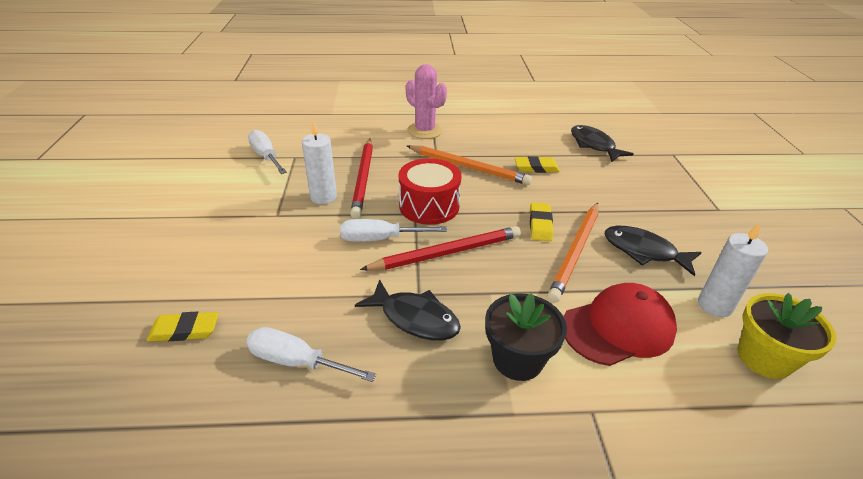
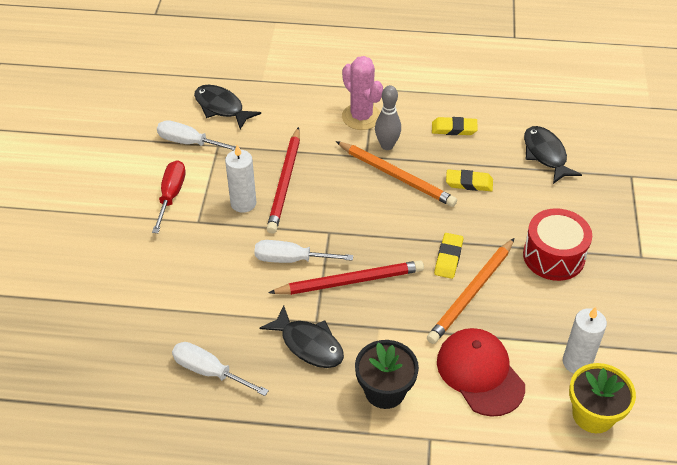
camera: 10 degrees right, 10 degrees up
(185, 330) = (122, 334): yellow eraser -> yellow eraser (454, 129)
(248, 196) = (171, 195): none -> red screwdriver
(266, 156) = (189, 142): white screwdriver -> white screwdriver turned 45 degrees counterclockwise
(429, 206) = (344, 224): red drum -> red drum (553, 256)
(453, 147) = (387, 145): none -> grey bowling pin
(618, 327) = (480, 373): red cap -> red cap turned 105 degrees counterclockwise
(644, 251) = (538, 299): black fish -> black fish (221, 107)

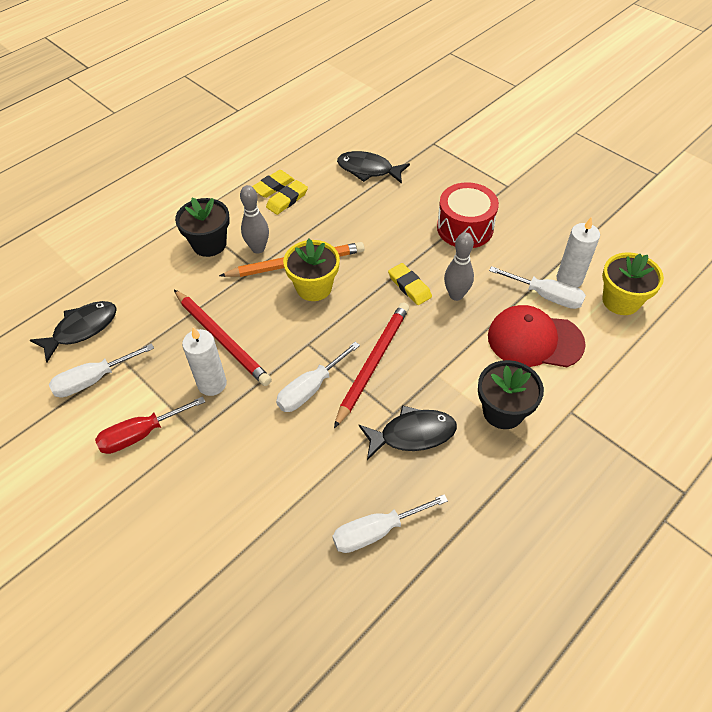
camera: 50 degrees left, 5 degrees up
(171, 195) = (141, 434): red screwdriver -> red screwdriver turned 75 degrees counterclockwise
(221, 107) = (82, 329): black fish -> black fish turned 150 degrees clockwise
(361, 117) = (209, 244): pink cactus -> black flower pot
(385, 201) = (314, 287): none -> yellow flower pot
(469, 183) = (349, 227): yellow eraser -> yellow eraser (273, 186)
(472, 293) = (456, 295): orange pencil -> grey bowling pin
(538, 355) = (546, 296): none -> white screwdriver

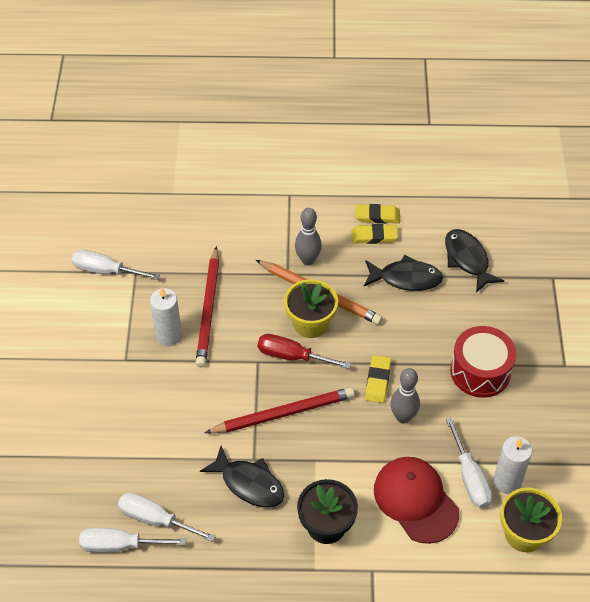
camera: 45 degrees right, 0 degrees up
(82, 329) = (134, 228): black fish -> black fish (406, 278)
(141, 434) = (95, 332): red screwdriver -> red screwdriver (292, 356)
(209, 244) = (279, 229): black flower pot -> none
(310, 389) = (223, 394): white screwdriver -> white screwdriver (120, 545)

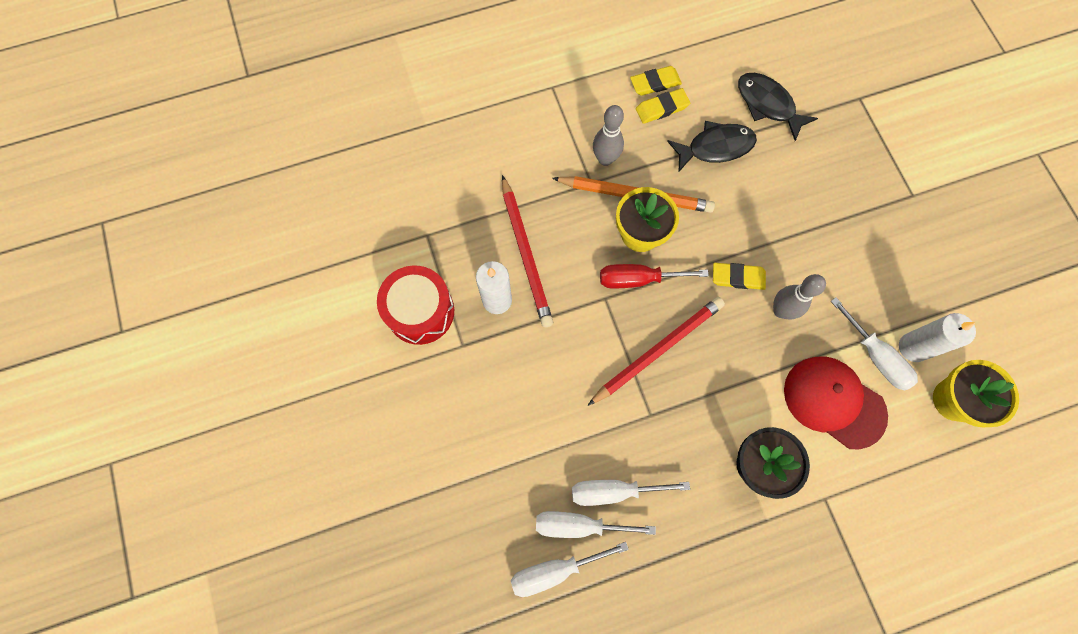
camera: 20 degrees left, 20 degrees up
(106, 270) = (393, 244): white screwdriver -> white screwdriver (613, 491)
(249, 483) = (658, 445): black fish -> none
(378, 381) = (738, 277): yellow eraser -> yellow eraser turned 75 degrees counterclockwise
(480, 371) = (834, 230): red drum -> red drum (420, 311)

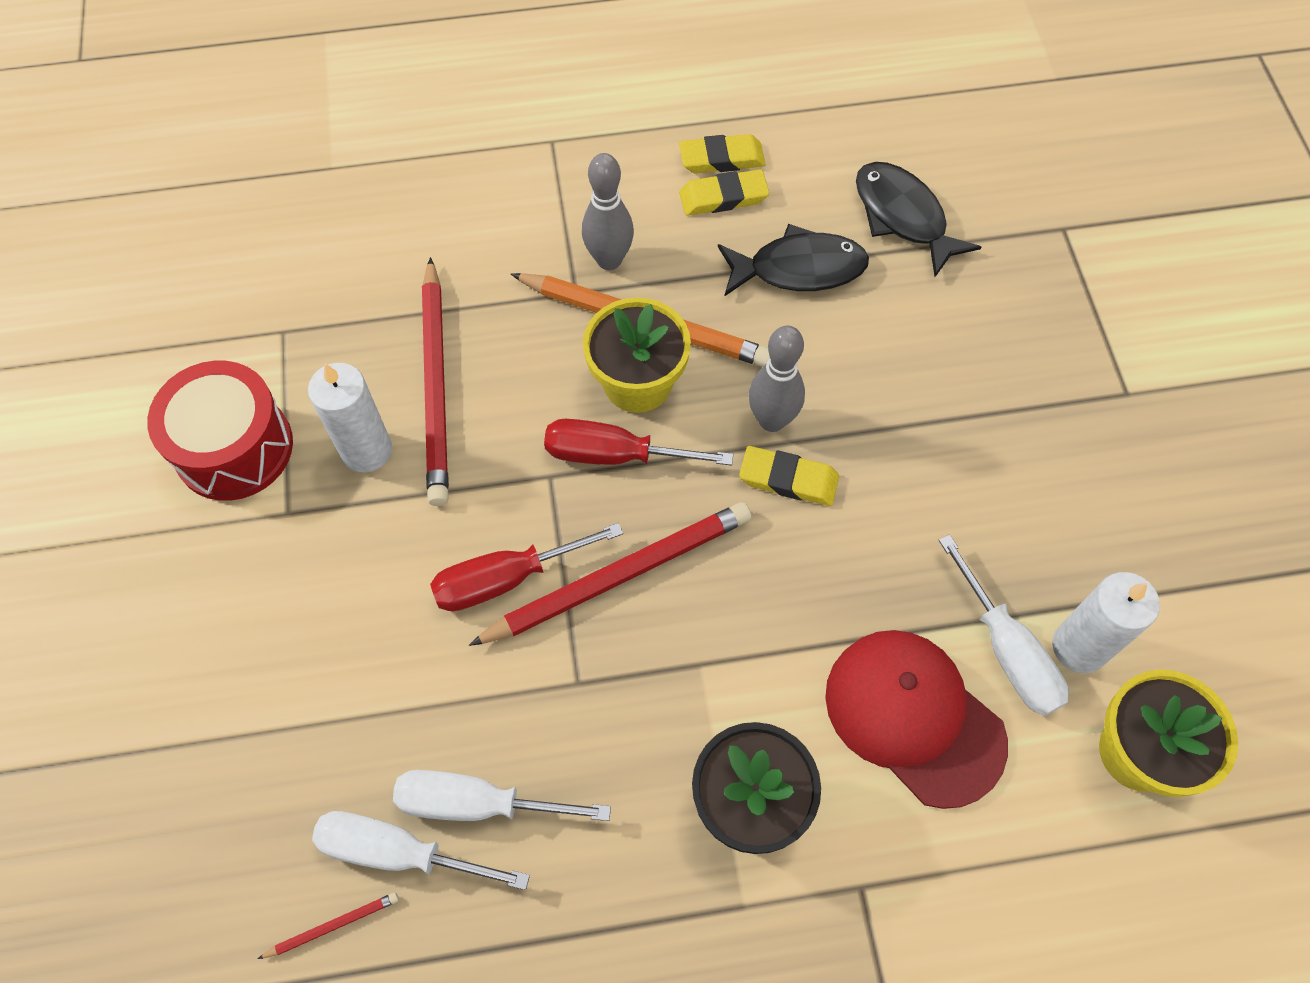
camera: 10 degrees right, 10 degrees down
(554, 570) = (332, 925): white screwdriver -> red pencil
(596, 362) = (506, 579): none -> red screwdriver
(781, 310) = (852, 545): grey bowling pin -> grey bowling pin (772, 420)

